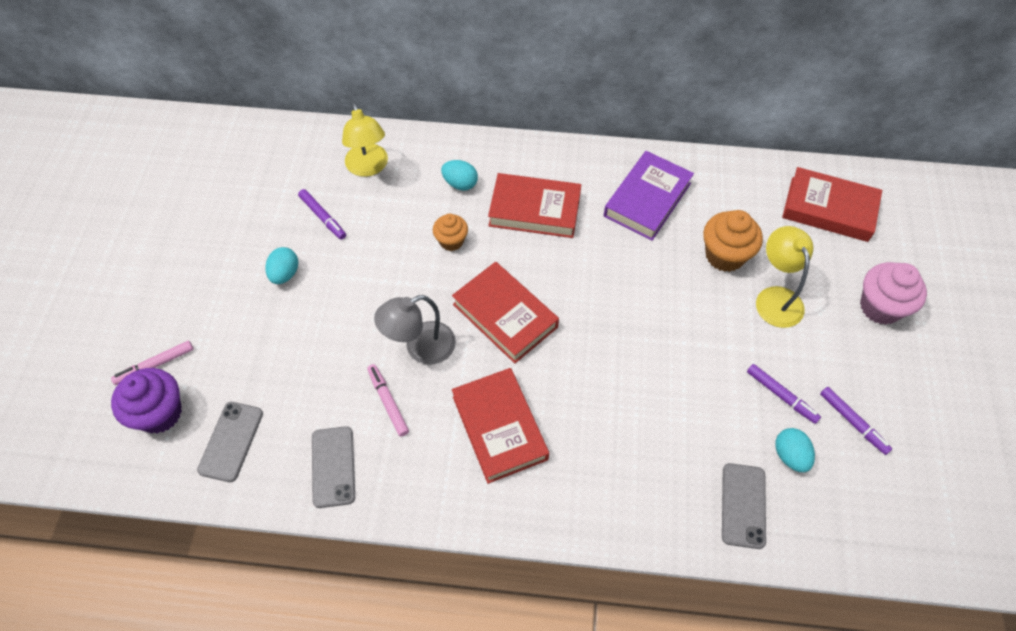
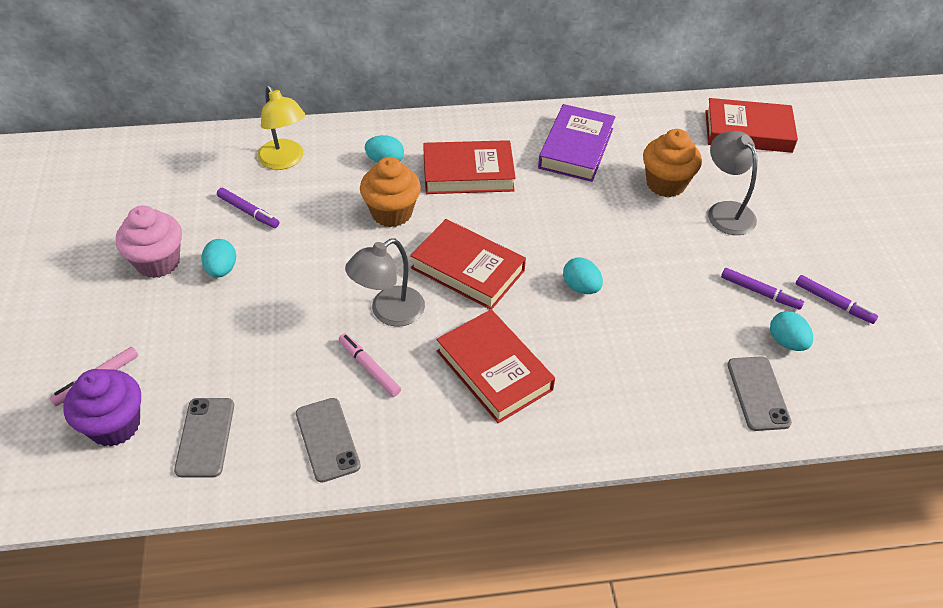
camera: 15 degrees left, 10 degrees down
(451, 241) = (391, 213): orange cupcake -> orange cupcake, size x1.62
(606, 355) = (581, 287): none -> turquoise egg
(775, 298) = (725, 211): yellow lamp -> grey lamp
(880, 307) = (823, 203): pink cupcake -> pink cupcake (158, 262)

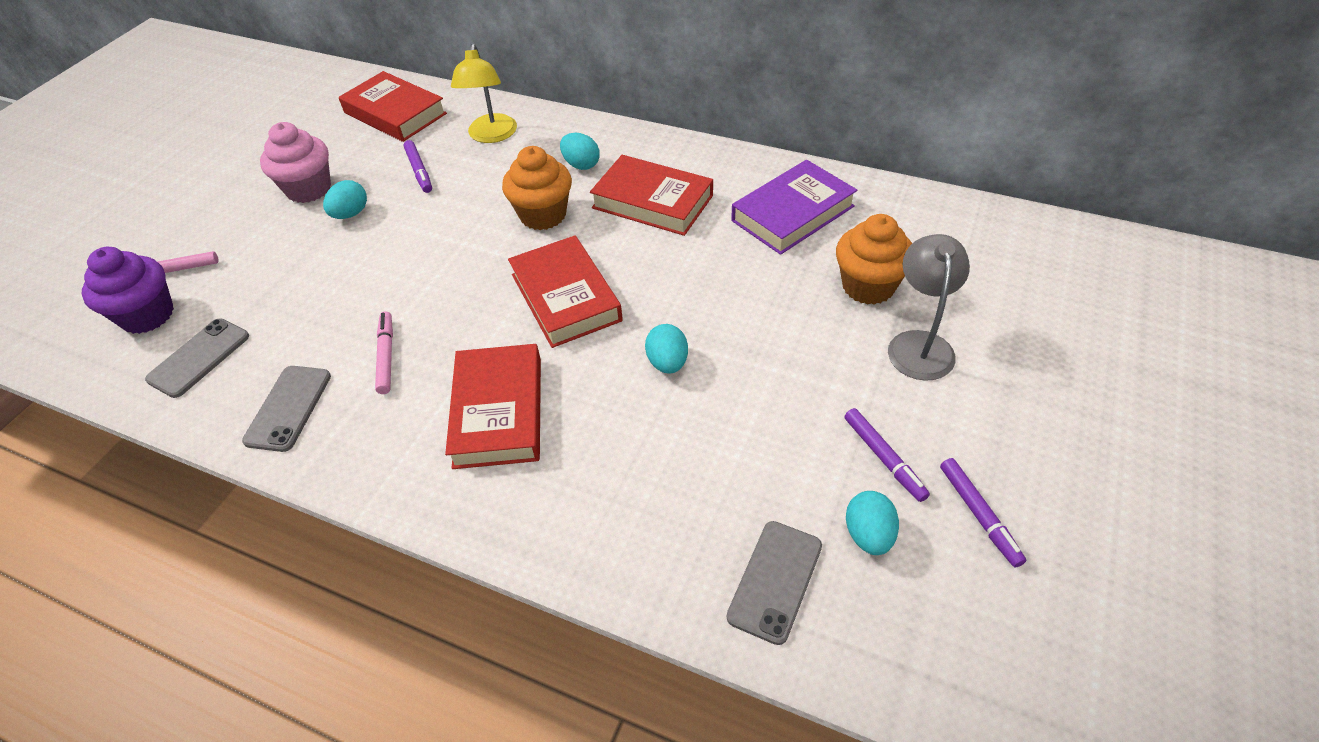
camera: 35 degrees right, 0 degrees up
(388, 312) = (452, 310): grey lamp -> none
(748, 131) = (1030, 261): red book -> red book (395, 113)

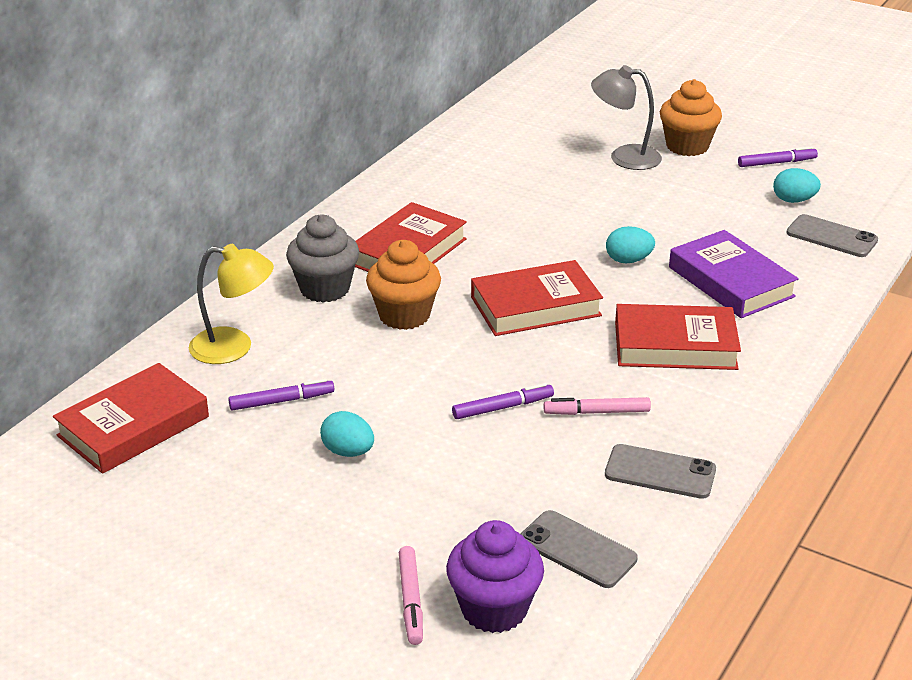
camera: 85 degrees left, 15 degrees down
(309, 189) = (278, 492): pink cupcake -> none
(581, 165) = (325, 289): turquoise egg -> grey cupcake
(792, 213) = (453, 185): purple book -> purple book (730, 282)
(868, 286) = (557, 166): orange cupcake -> orange cupcake (687, 146)
(884, 458) = (730, 186): purple marker -> purple marker (502, 407)

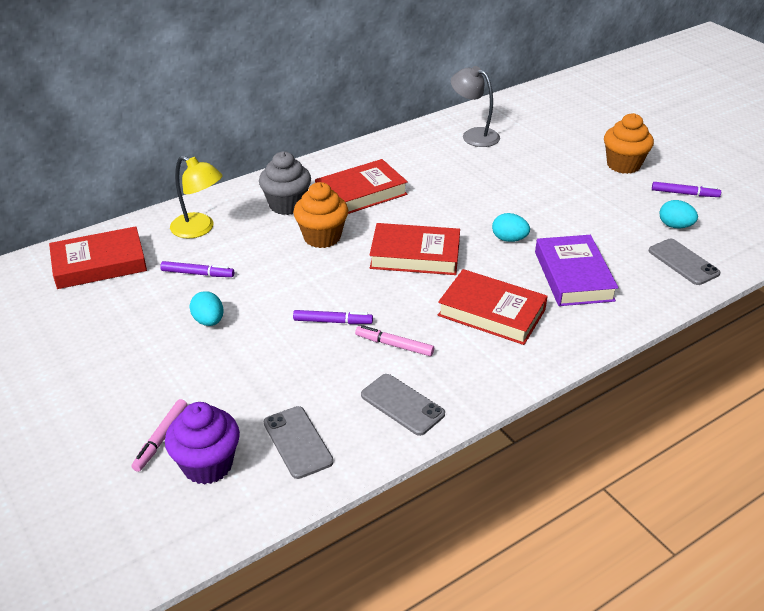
camera: 25 degrees right, 5 degrees up
(624, 157) = (569, 162): grey lamp -> grey lamp (474, 135)

